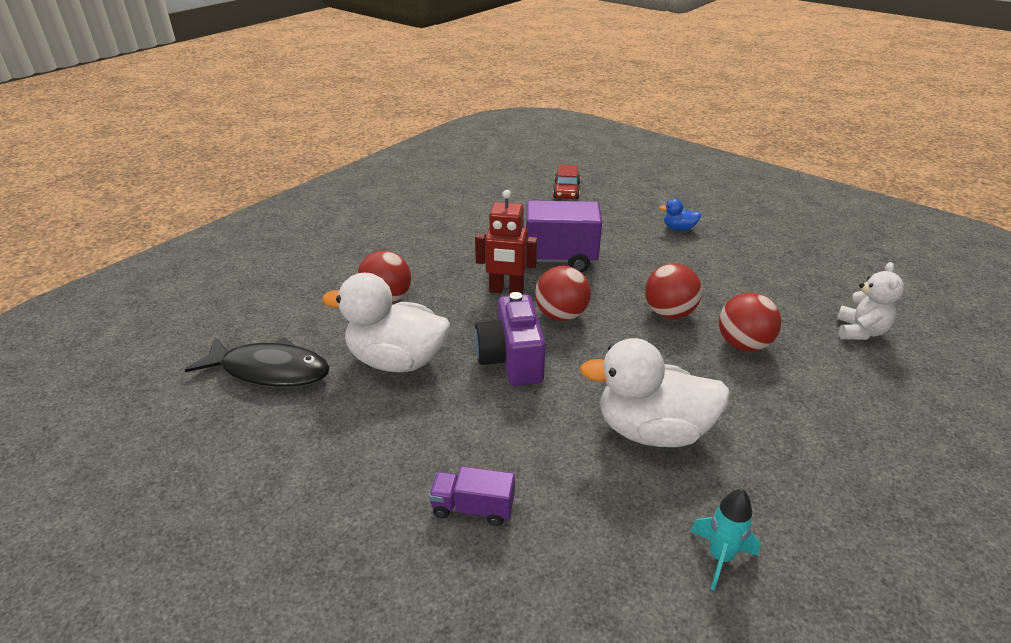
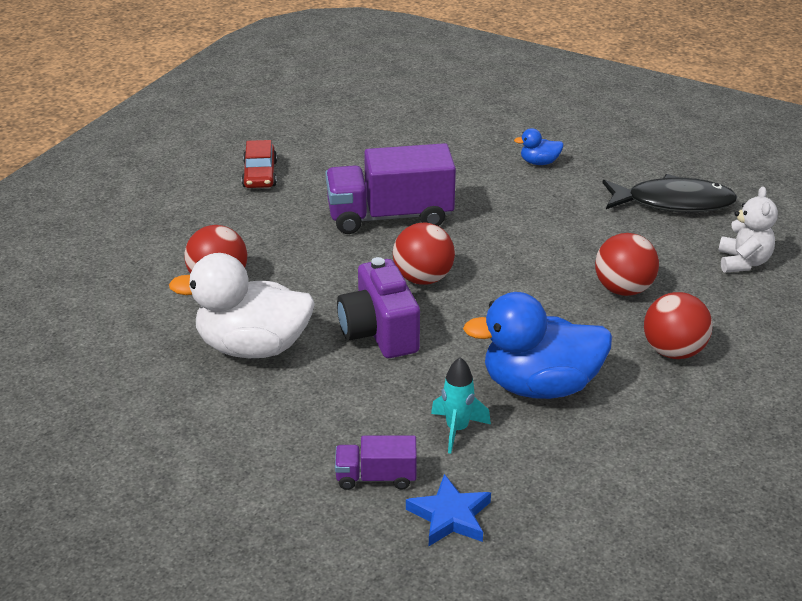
camera: 10 degrees left, 0 degrees up
(270, 371) = (114, 374): black fish -> black fish (673, 203)
(506, 290) = (354, 256): red robot -> none
(537, 564) = (450, 516): none -> blue star
(566, 190) = (397, 125): red car -> red car (260, 174)
(652, 430) = (540, 386): white duck -> blue duck
(669, 313) = (541, 263): red ball -> red ball (673, 351)
(720, 557) = (617, 488): turquoise rocket -> turquoise rocket (457, 429)

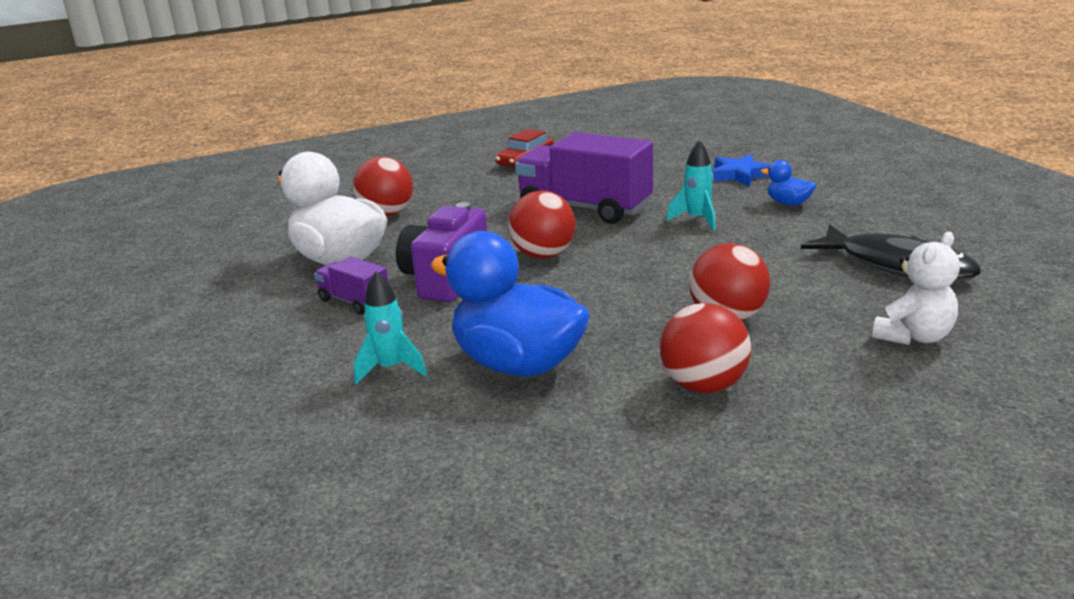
camera: 40 degrees right, 10 degrees down
(376, 477) = (271, 376): purple truck -> purple truck (354, 302)
(450, 516) = (275, 430): blue star -> blue star (740, 175)
(494, 201) = (697, 220): none -> turquoise rocket

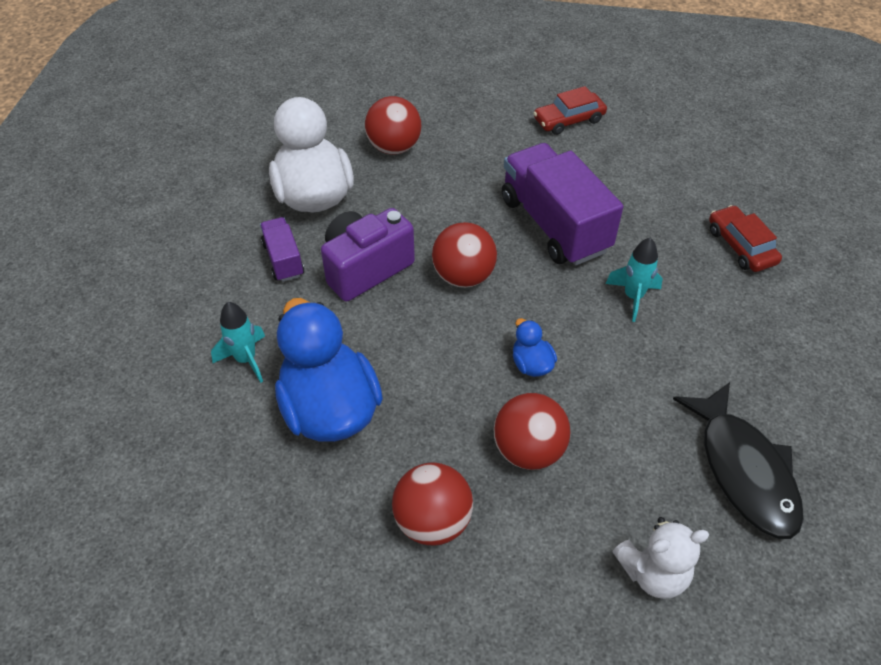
camera: 30 degrees right, 25 degrees up
(740, 175) = (741, 246): blue star -> red car
(788, 203) = (740, 318): blue duck -> blue duck (531, 364)

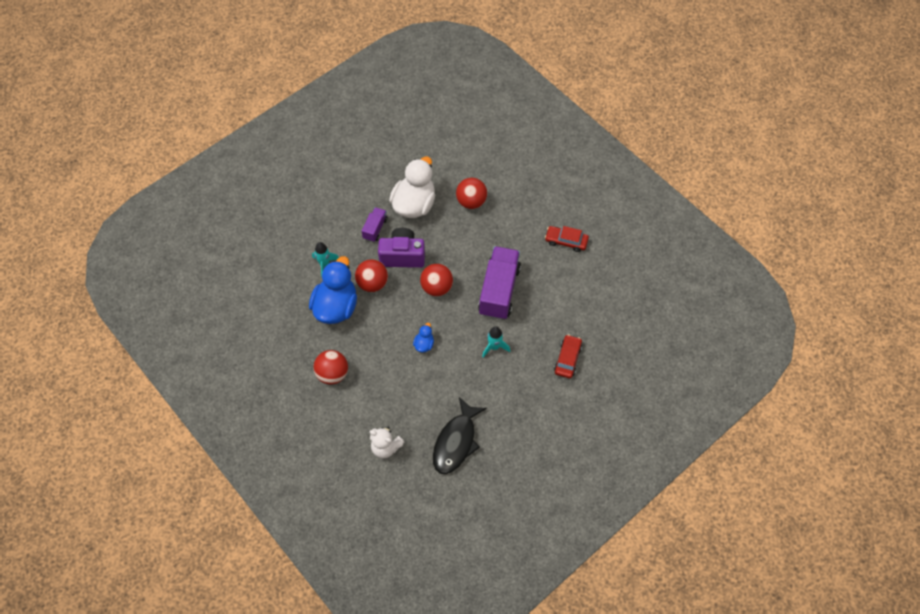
camera: 40 degrees right, 10 degrees up
(528, 450) = (389, 375): red ball -> red ball (372, 283)

